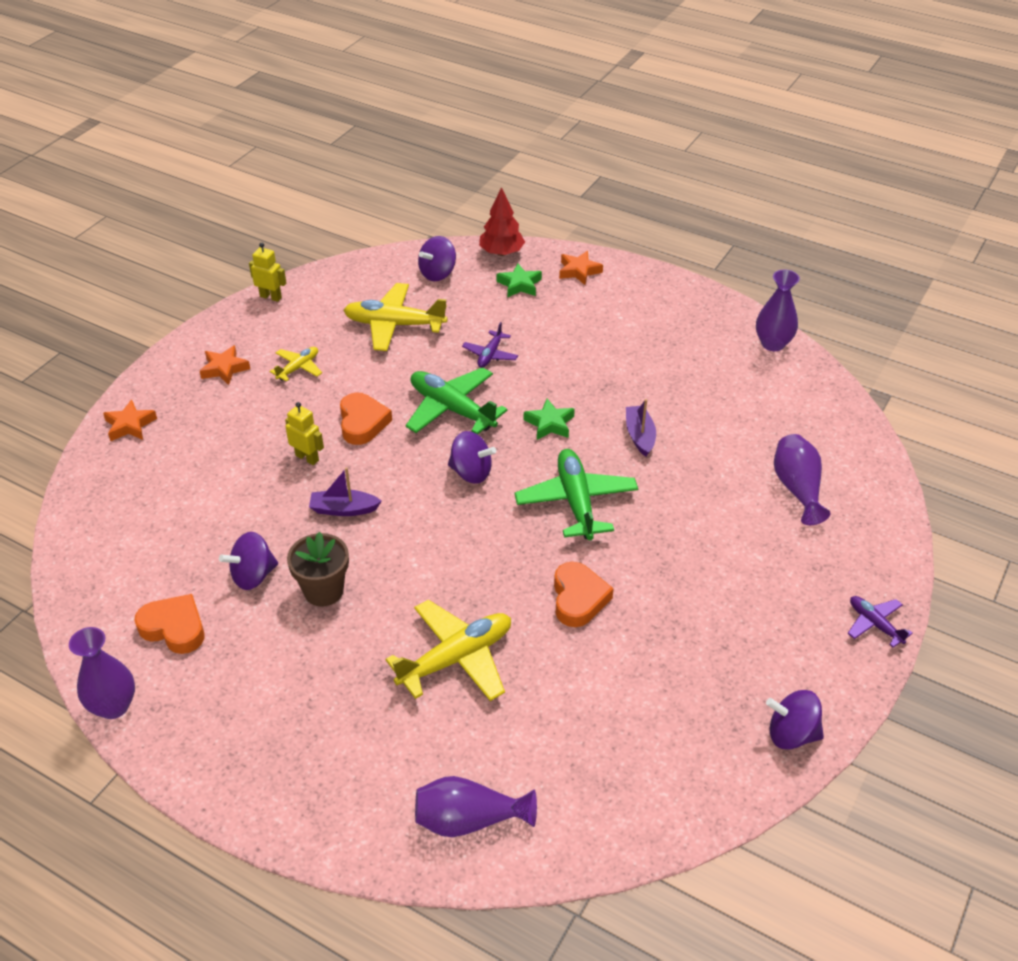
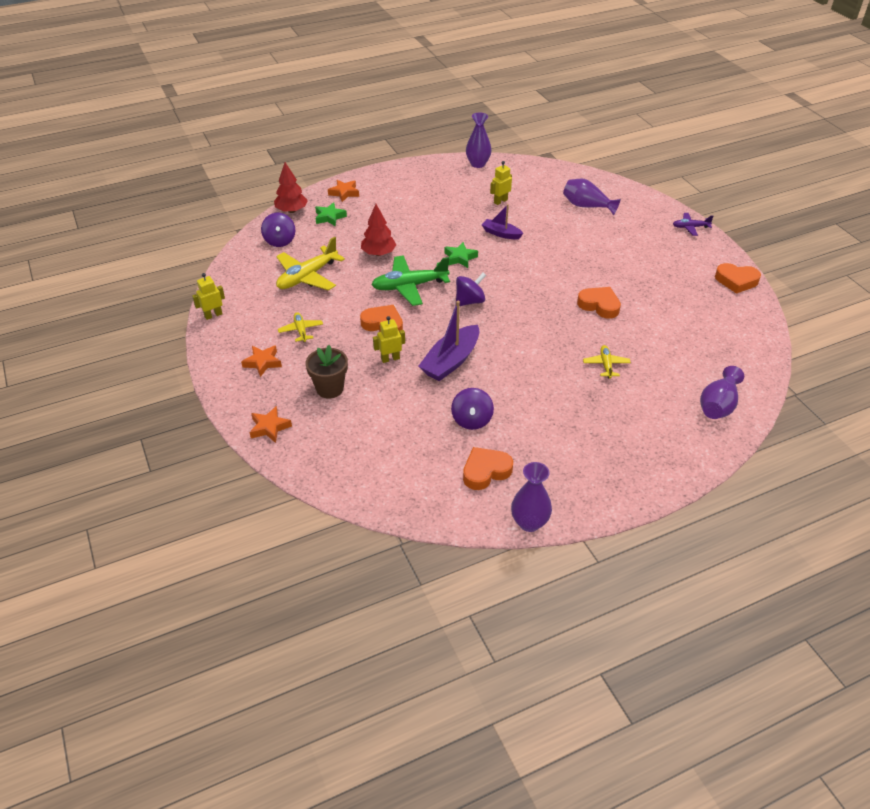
camera: 55 degrees left, 0 degrees up
(323, 591) = (511, 395): brown flower pot -> brown flower pot (330, 388)
(344, 509) = (451, 361): purple boat -> purple boat, size x1.68
(456, 658) = (606, 365): yellow plane -> yellow plane, size x0.53
(490, 355) = (378, 253): purple plane -> red tree
(576, 502) = (529, 275): green plane -> none
(711, 402) = (500, 201): none -> yellow robot
(791, 734) = (736, 281): purple spinning top -> orange heart

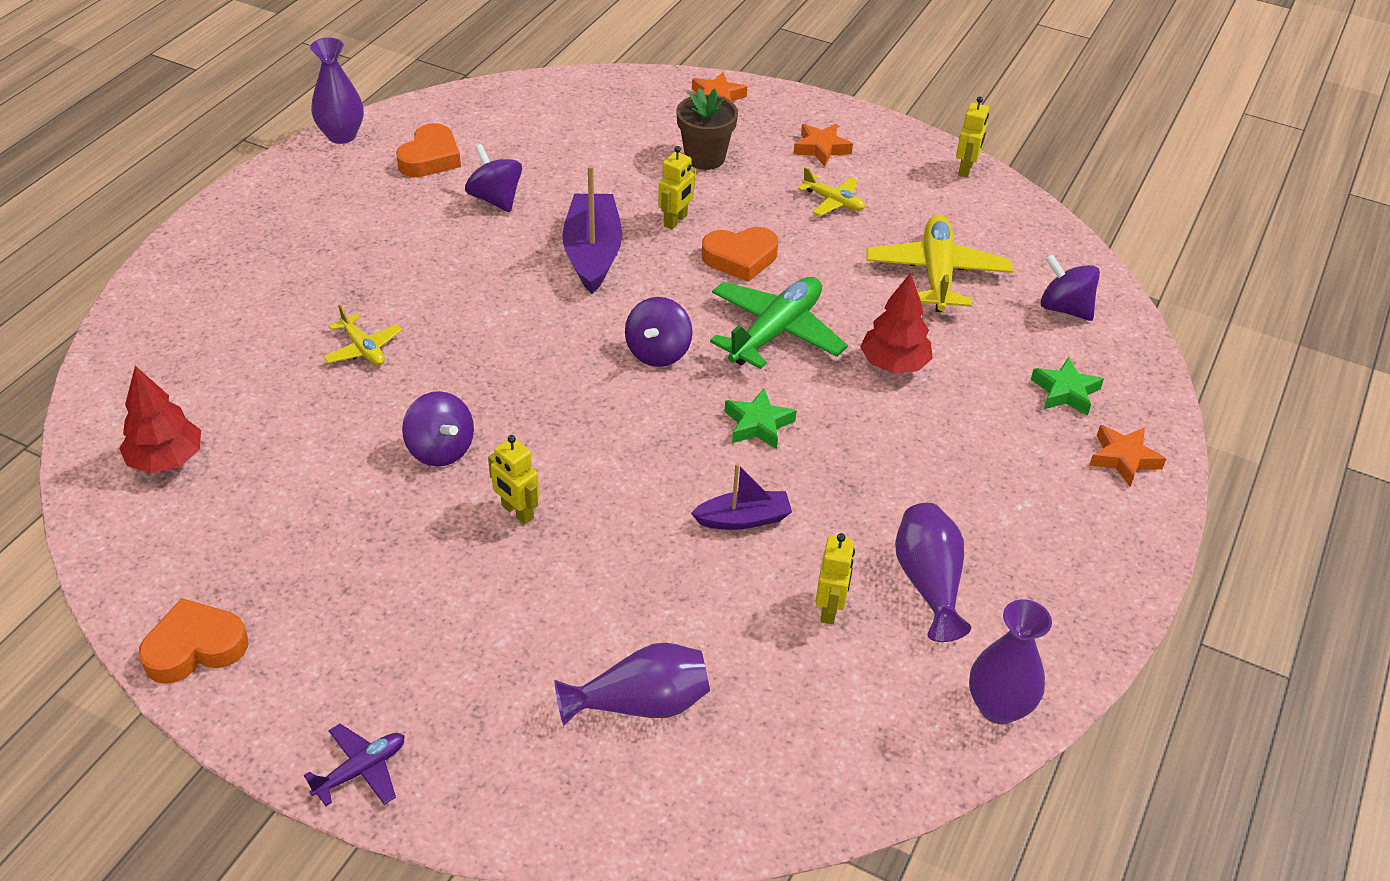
camera: 140 degrees right, 0 degrees up
(291, 211) = (1140, 371): red tree -> red tree (166, 460)
(584, 271) = (517, 512): none -> yellow robot
(599, 305) = (440, 449): orange heart -> purple spinning top
(718, 405) = (155, 364): purple vase -> purple vase (928, 583)

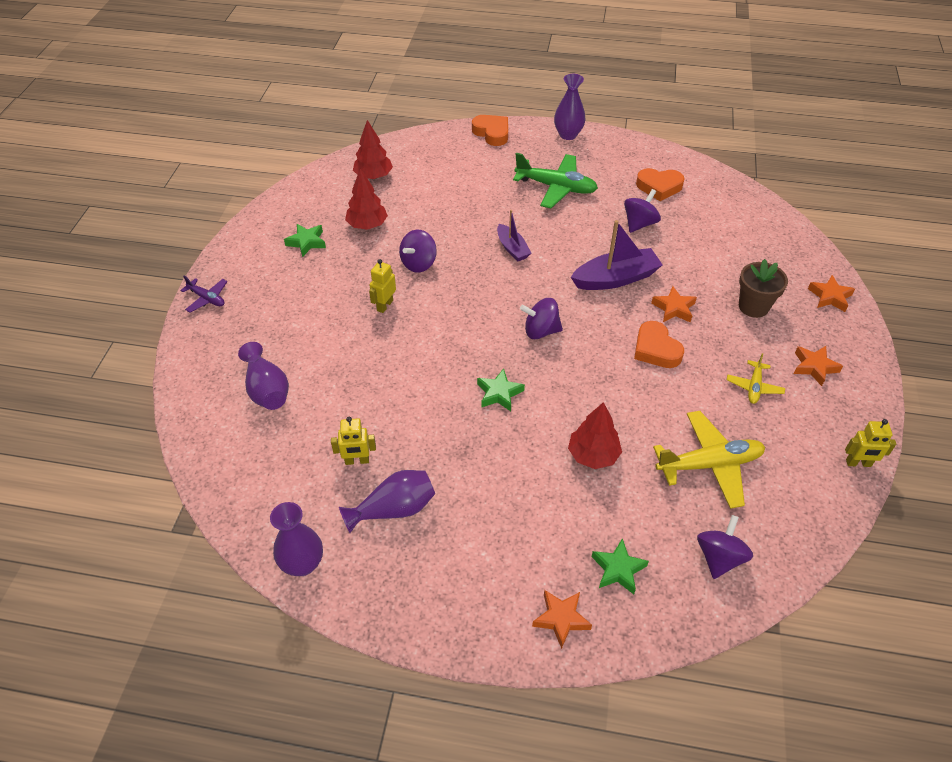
camera: 75 degrees right, 5 degrees up
(195, 647) = (264, 224): orange heart -> orange heart (492, 133)
(292, 589) = (307, 242): none -> green star
(300, 495) = (367, 225): none -> red tree
(342, 135) = (654, 148): purple vase -> purple vase (568, 135)
(363, 348) = (481, 213): yellow plane -> none
(675, 221) = (674, 308): yellow robot -> orange star
(743, 519) = (415, 403): purple boat -> purple boat (512, 248)
(775, 332) = (591, 384): green plane -> green plane (556, 187)

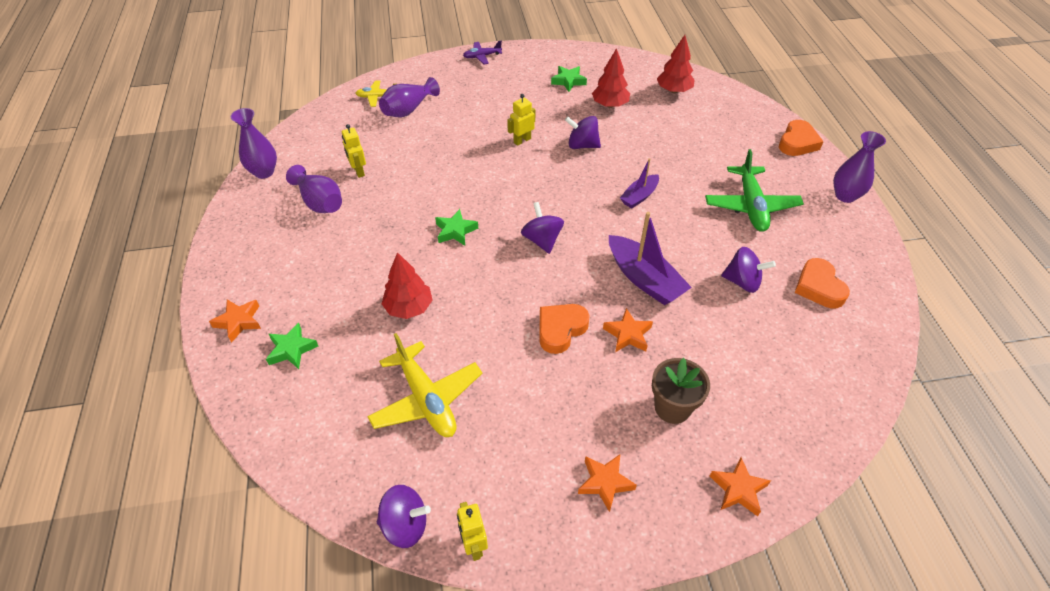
camera: 70 degrees right, 0 degrees up
(207, 298) = (482, 56): purple plane -> purple plane turned 60 degrees clockwise
(384, 305) = (522, 140): yellow robot -> yellow robot turned 45 degrees counterclockwise
(719, 557) = (318, 423): purple spinning top -> purple spinning top (405, 525)
(754, 387) = (547, 424): yellow plane -> yellow plane (377, 97)

